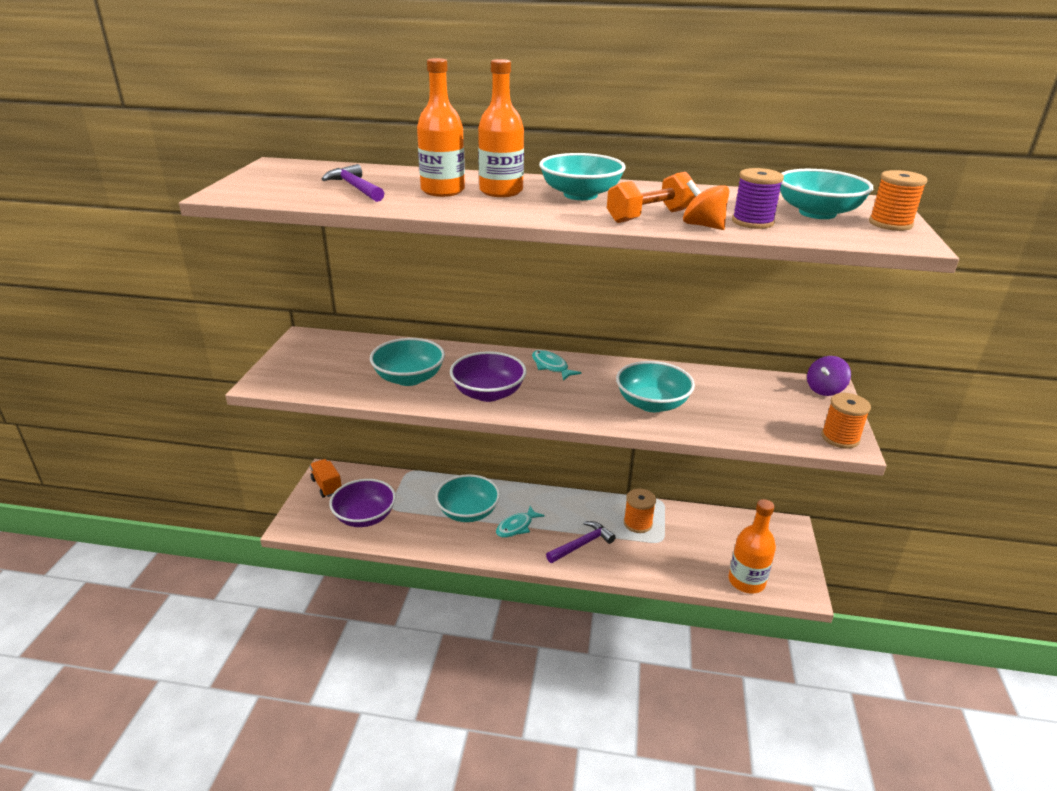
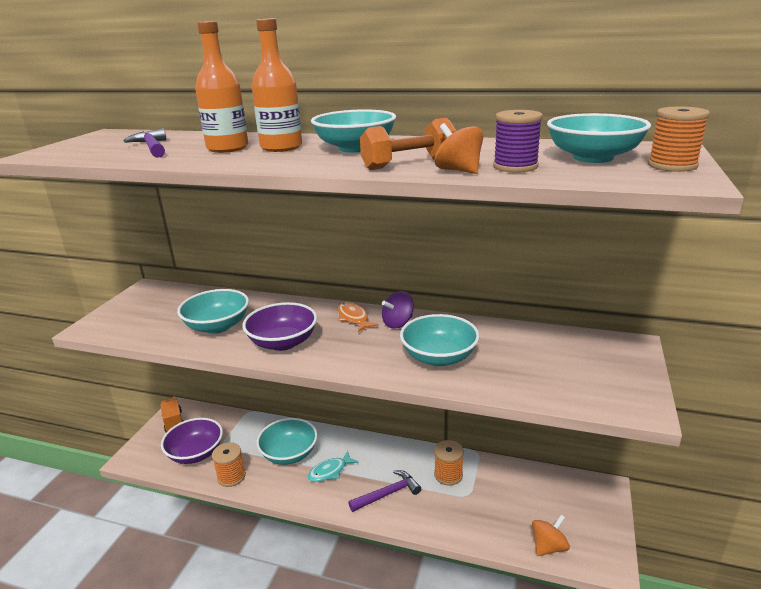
camera: 10 degrees right, 5 degrees down
(551, 366) = (353, 318): turquoise fish -> orange fish
(746, 581) = (548, 546): orange bottle -> orange spinning top
(824, 390) = (627, 348): purple spinning top -> purple spinning top (398, 323)
(840, 438) = (633, 401): orange spool -> orange spool (231, 476)

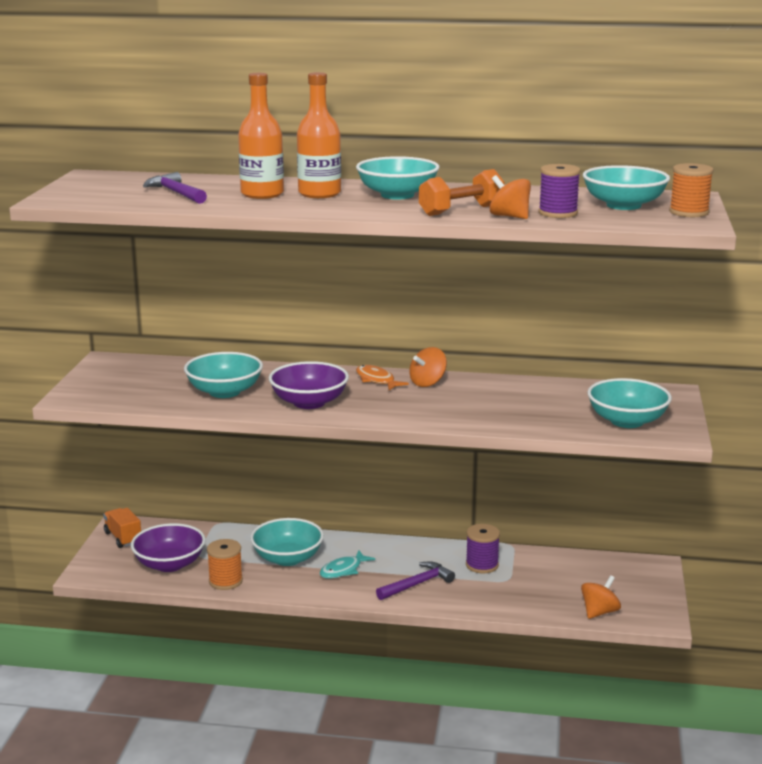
camera: 10 degrees left, 5 degrees down
(398, 323) = (427, 383): purple spinning top -> orange spinning top
(439, 357) = (481, 408): turquoise bowl -> turquoise bowl (627, 421)
(448, 475) = (482, 565): orange spool -> purple spool

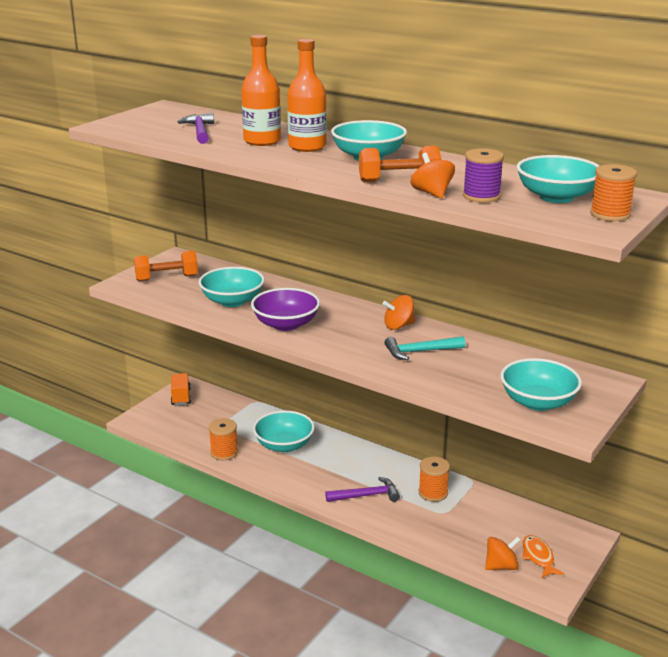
camera: 25 degrees right, 5 degrees up
(120, 383) = (167, 278): none -> orange dumbbell
(169, 564) = (196, 427): purple bowl -> none
(343, 570) = (318, 467): turquoise fish -> none
(376, 380) = (359, 315): orange fish -> orange fish (538, 557)
(473, 401) = (420, 351): none -> turquoise hammer
(482, 565) = (433, 493): purple spool -> orange spool

